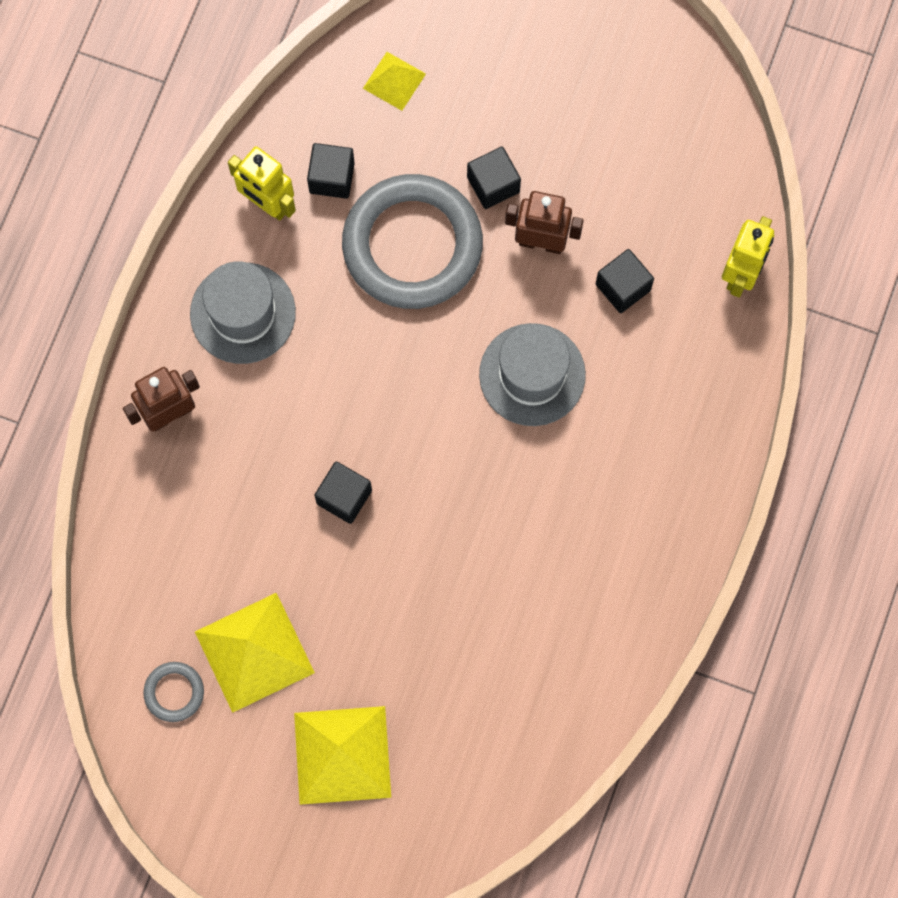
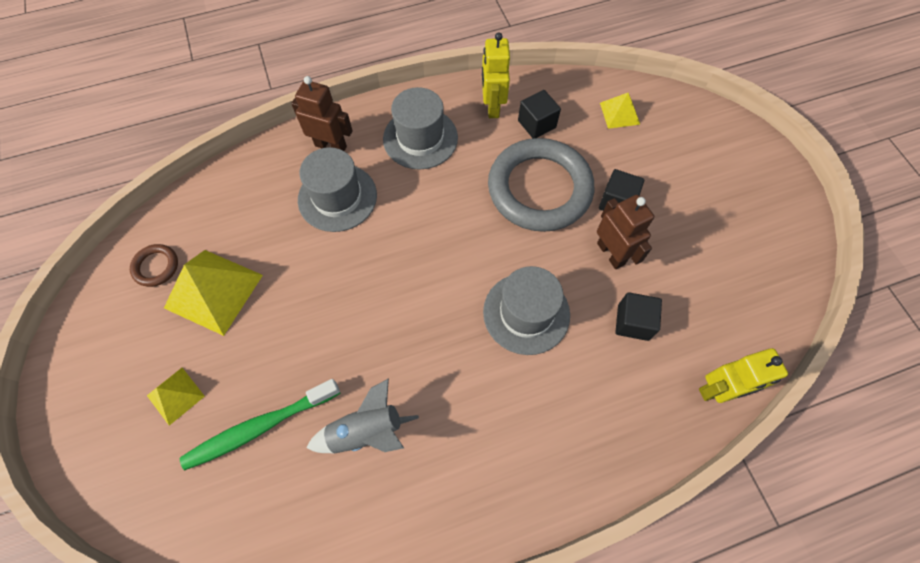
camera: 50 degrees right, 10 degrees down
(174, 692) = (156, 267): grey ring -> brown ring
(245, 455) = (337, 197): none -> grey hat
(342, 754) = (175, 395): yellow pyramid -> yellow pyramid, size x0.54
(344, 497) = (354, 267): black cube -> none
(439, 697) = (260, 427): none -> green toothbrush
(522, 605) = (367, 431): none -> grey rocket

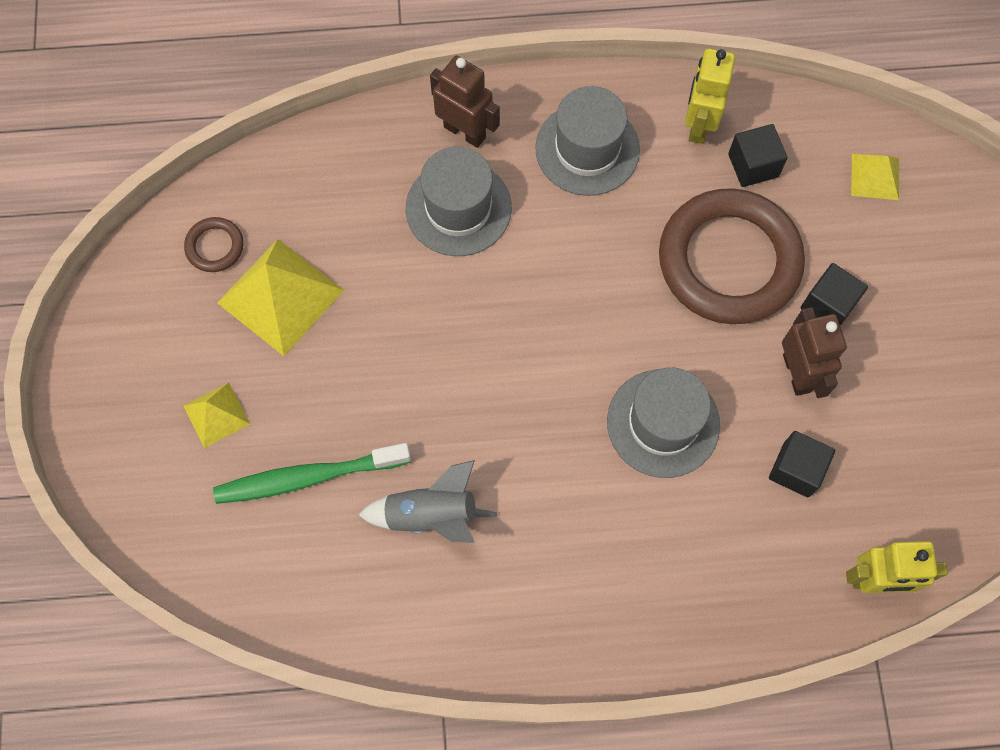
camera: 15 degrees right, 5 degrees up
(539, 189) = (729, 261): grey ring -> brown ring

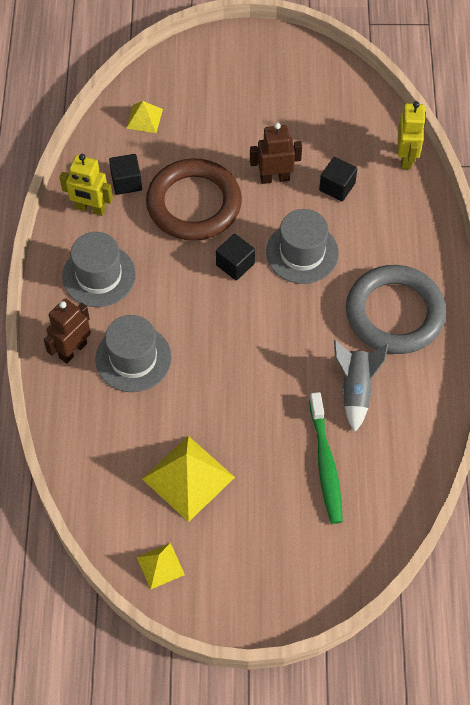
camera: 85 degrees left, 10 degrees down
(215, 246) = (142, 522): brown ring -> none
(216, 414) = (275, 523): yellow pyramid -> yellow pyramid (160, 565)
(569, 569) = (395, 313): none -> grey ring
(828, 305) = (231, 156): black cube -> black cube (235, 264)

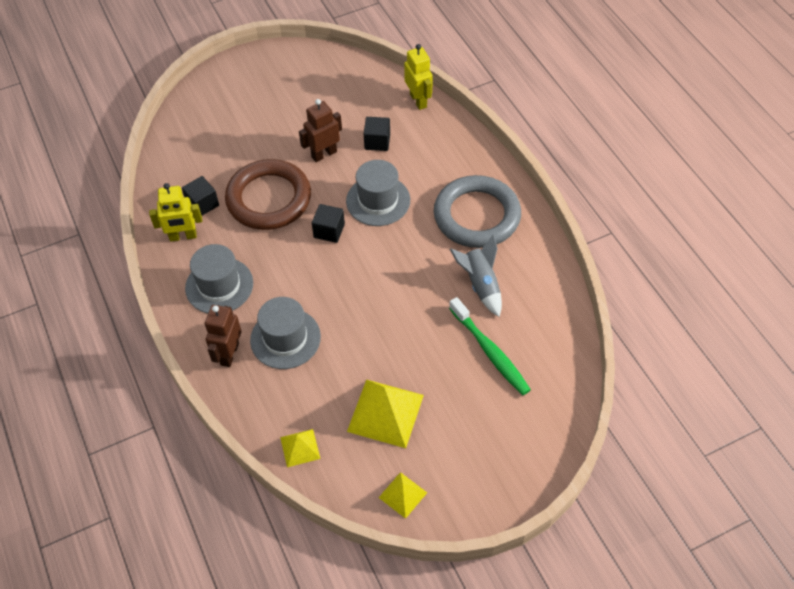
camera: 25 degrees left, 5 degrees down
(144, 118) = (191, 150): yellow pyramid -> yellow pyramid (300, 448)

